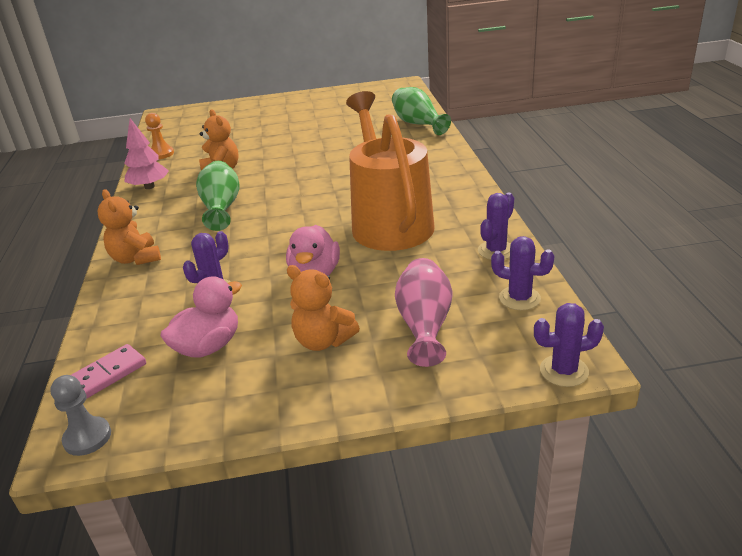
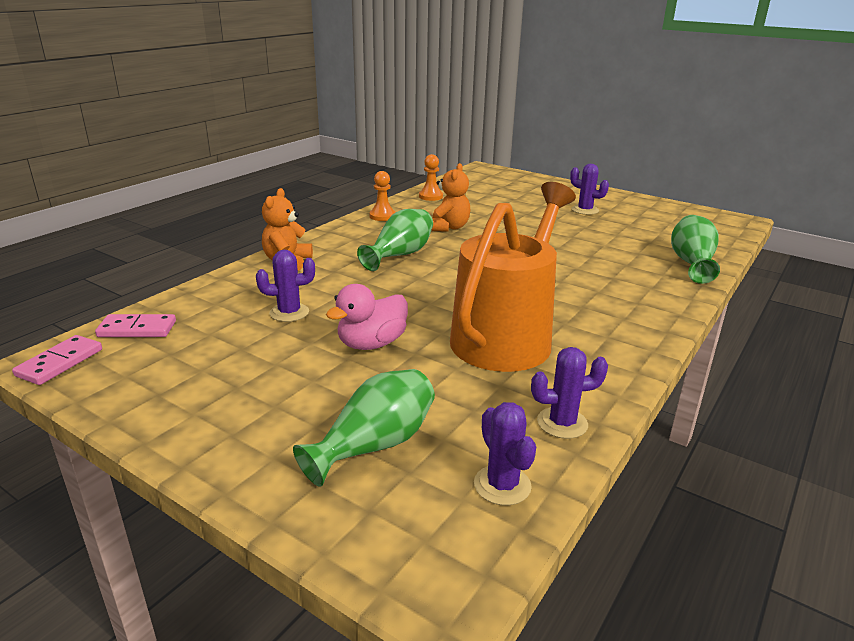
camera: 40 degrees right, 5 degrees down
(87, 438) = (60, 362): grey pawn -> pink domino
(149, 187) = (382, 216): pink tree -> orange pawn
(208, 346) = (214, 350): pink duck -> none
(323, 341) = (283, 400): orange teddy bear -> none
(424, 325) = (374, 445): pink vase -> green vase
(564, 371) = (414, 593): purple cactus -> purple cactus (585, 210)

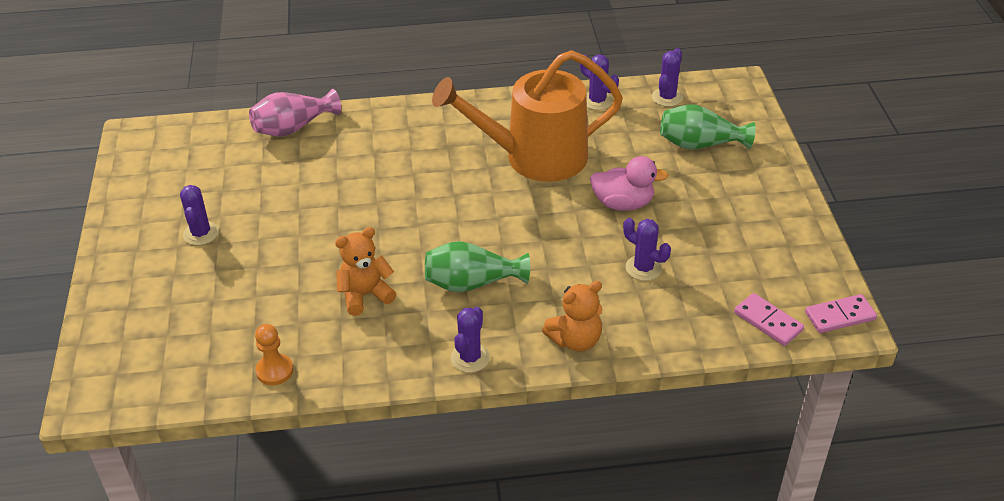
camera: 130 degrees left, 15 degrees up
(342, 233) = (470, 358): none -> purple cactus
(382, 216) = (388, 363): orange pawn -> none
(691, 263) = (293, 128): green vase -> pink vase

